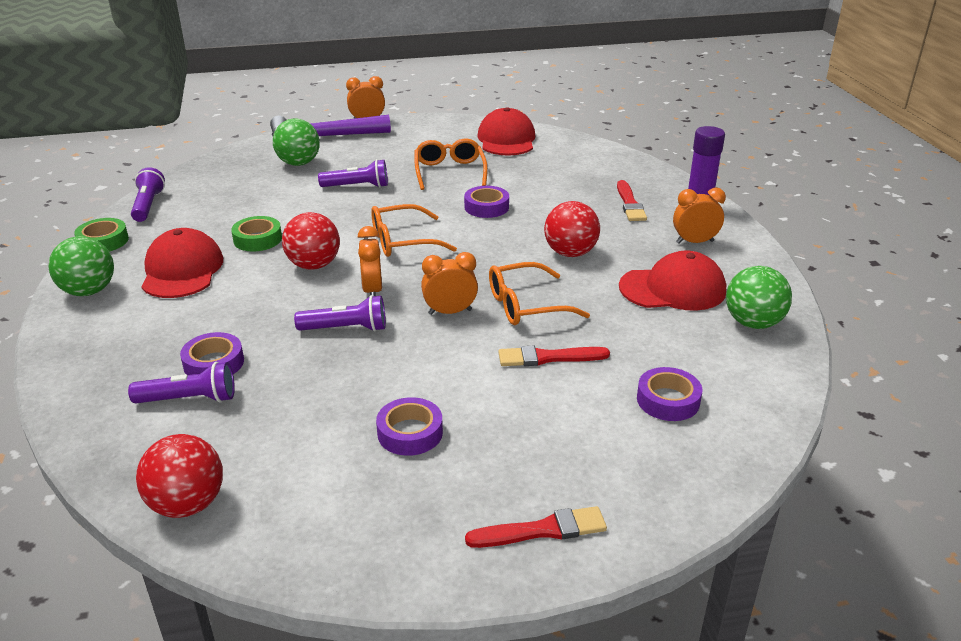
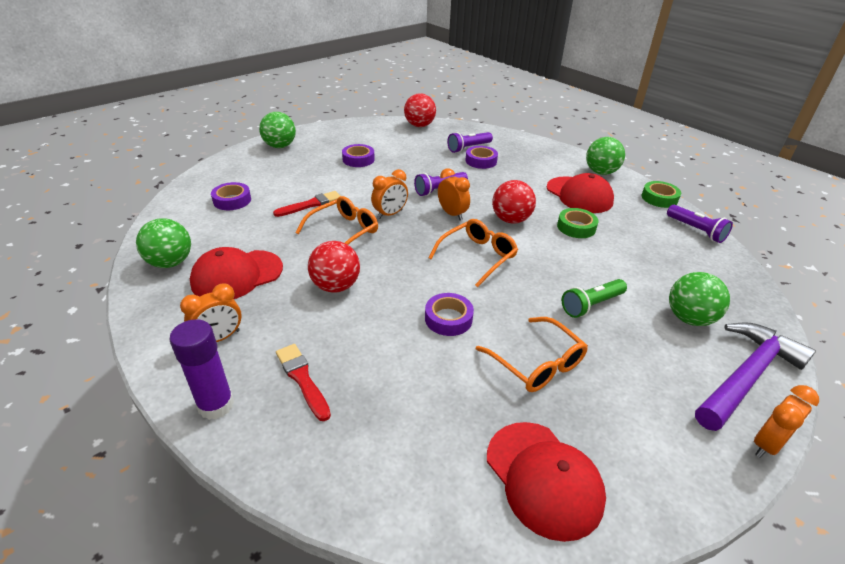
camera: 150 degrees right, 5 degrees up
(357, 186) = (591, 305): purple flashlight -> green flashlight
(542, 530) = (280, 146): red brush -> green ball

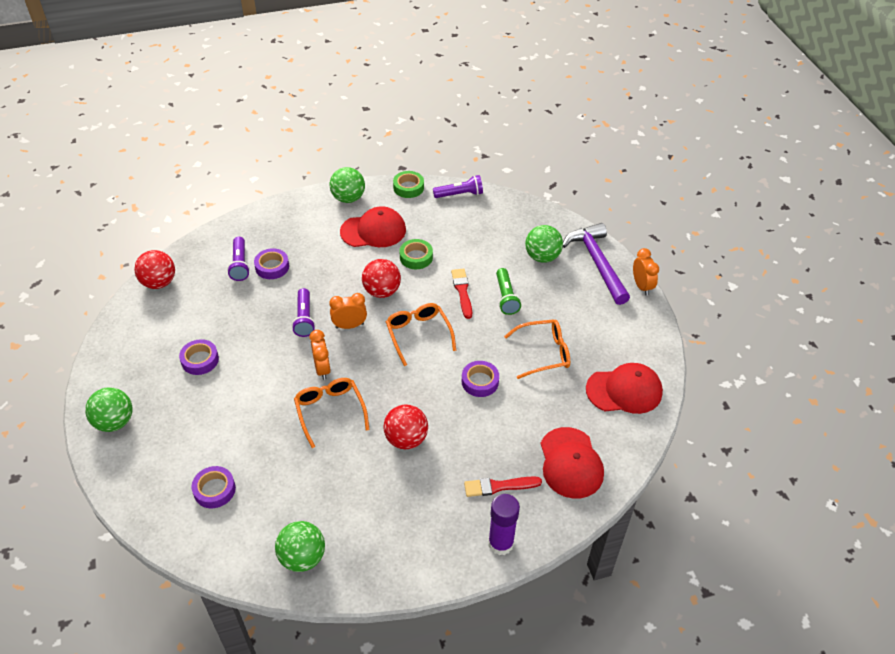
camera: 65 degrees left, 10 degrees up
(219, 338) = (430, 531): orange clock -> none
(237, 275) = (352, 506): red cap -> red cap (570, 463)
(310, 204) = (266, 424): red brush -> red brush (462, 291)

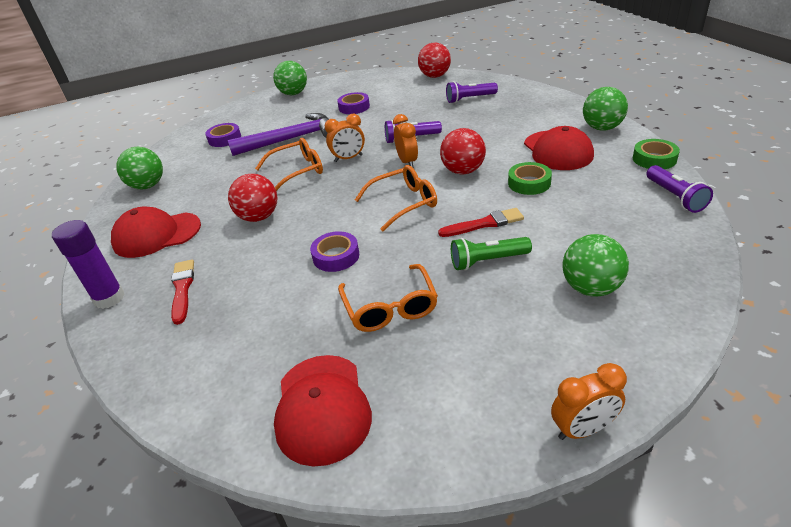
camera: 90 degrees right, 10 degrees down
(272, 267) = (473, 112): purple tape -> none
(570, 463) = (199, 350): red cap -> red cap (157, 235)
(597, 263) = (614, 357): purple hammer -> purple hammer (291, 139)

